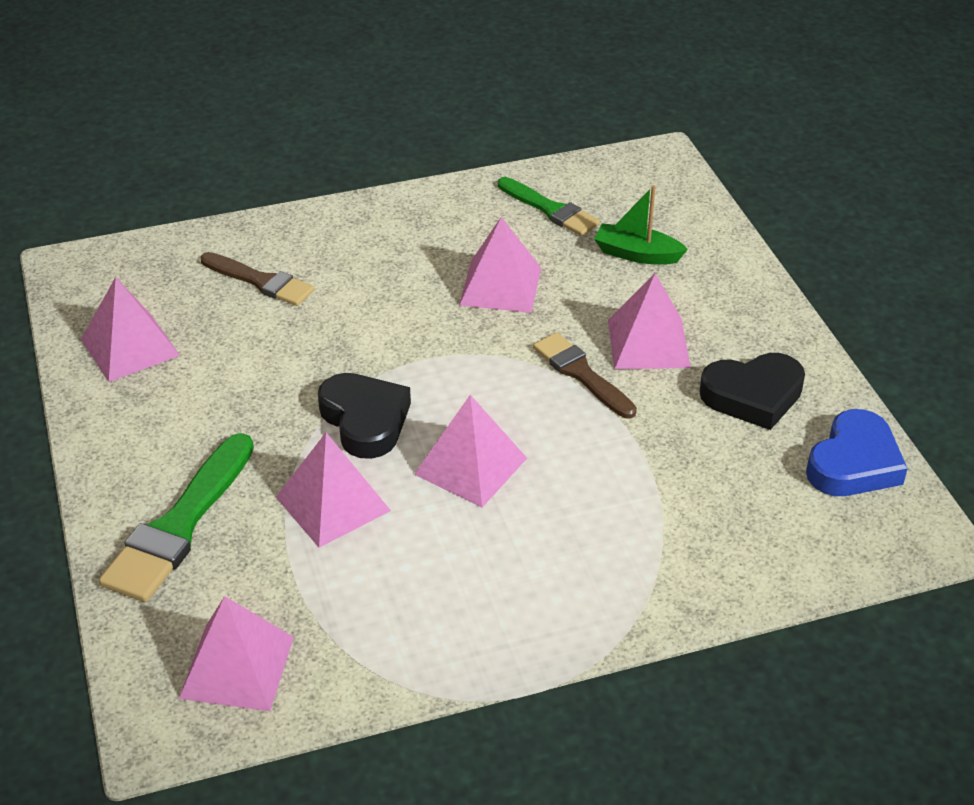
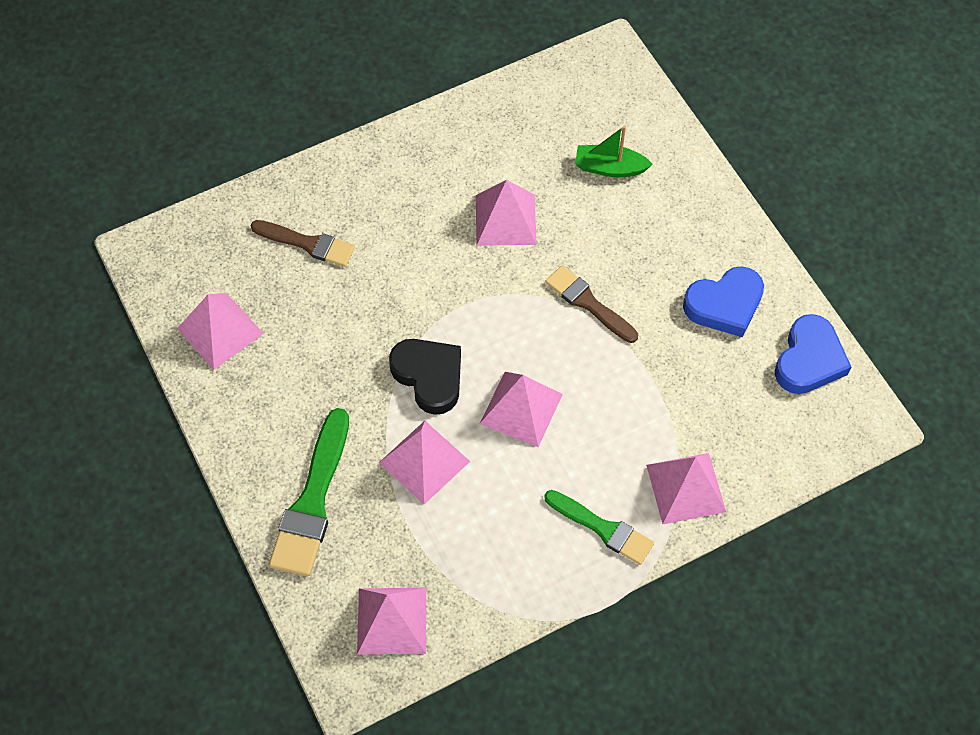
camera: 10 degrees left, 20 degrees up
(550, 210) = (529, 127): green brush -> green brush (602, 528)
(648, 343) = (635, 263): pink pyramid -> pink pyramid (685, 488)
(753, 395) = (724, 305): black heart -> blue heart

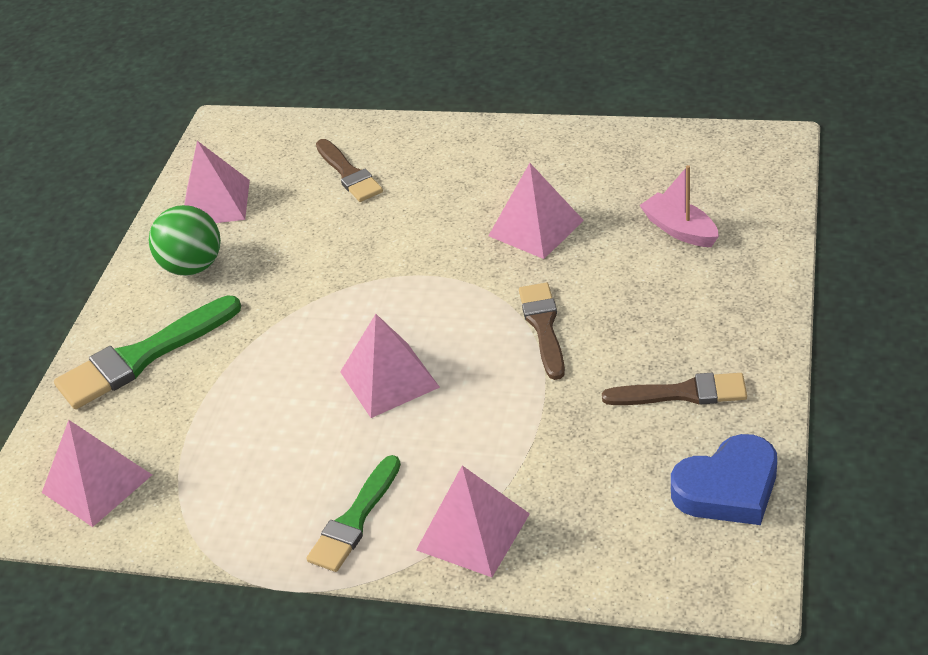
camera: 45 degrees right, 20 degrees down
(266, 400) = (193, 267): none -> green ball
(424, 461) = (261, 376): pink pyramid -> none
(429, 376) = (338, 314): black heart -> none
(602, 528) = (355, 519): green brush -> green brush turned 45 degrees clockwise
(609, 168) = (679, 230): green boat -> pink boat
(724, 305) = (682, 393): blue heart -> brown brush

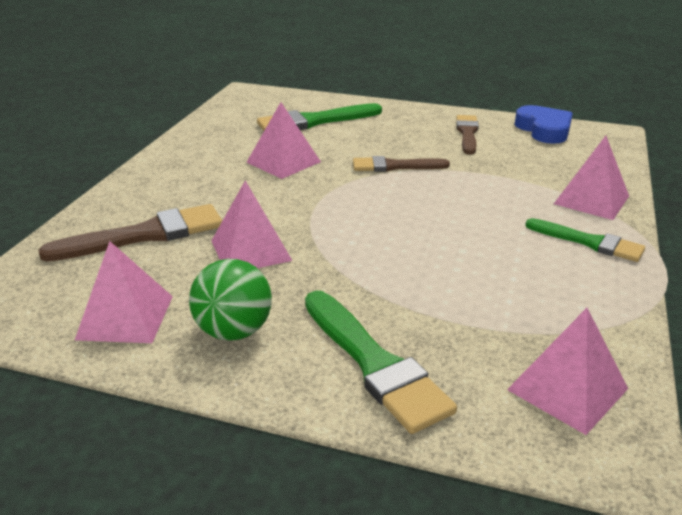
camera: 90 degrees left, 10 degrees down
(348, 174) = (145, 235): brown brush -> brown brush, size x1.53
(389, 379) = (437, 224): pink pyramid -> pink pyramid (250, 250)
(679, 230) = (314, 121): pink boat -> green brush

